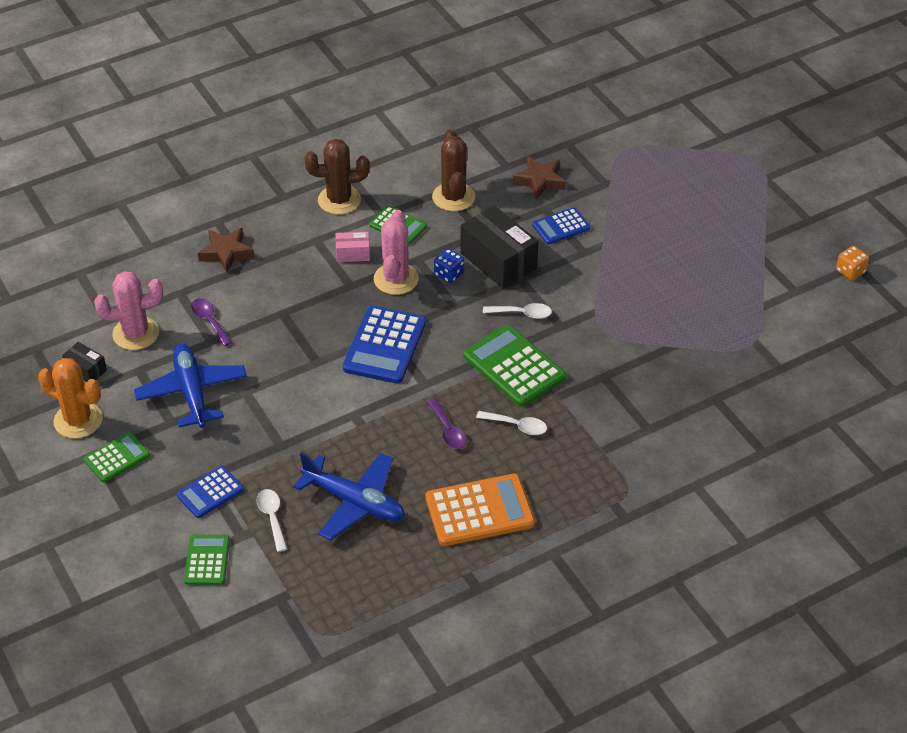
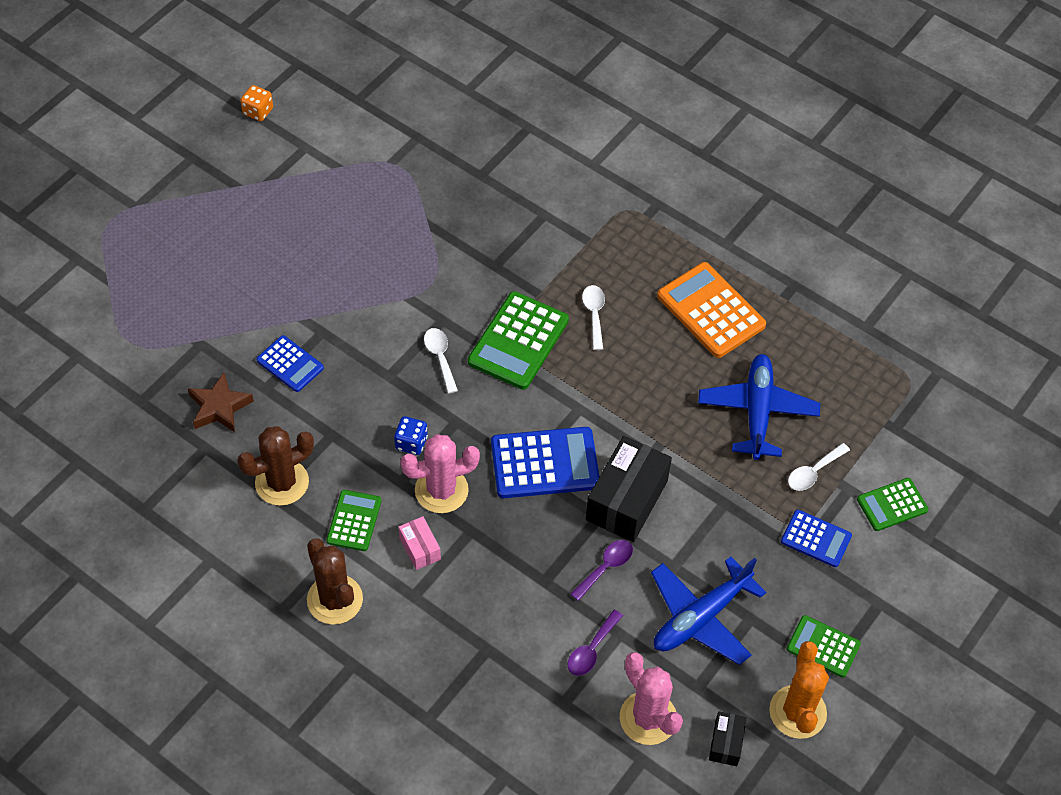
camera: 115 degrees left, 10 degrees up
(226, 253) = (477, 683): brown star -> none
(448, 430) = (629, 368): purple spoon -> purple spoon (605, 568)
(498, 261) = (370, 404): black box -> black box (626, 500)

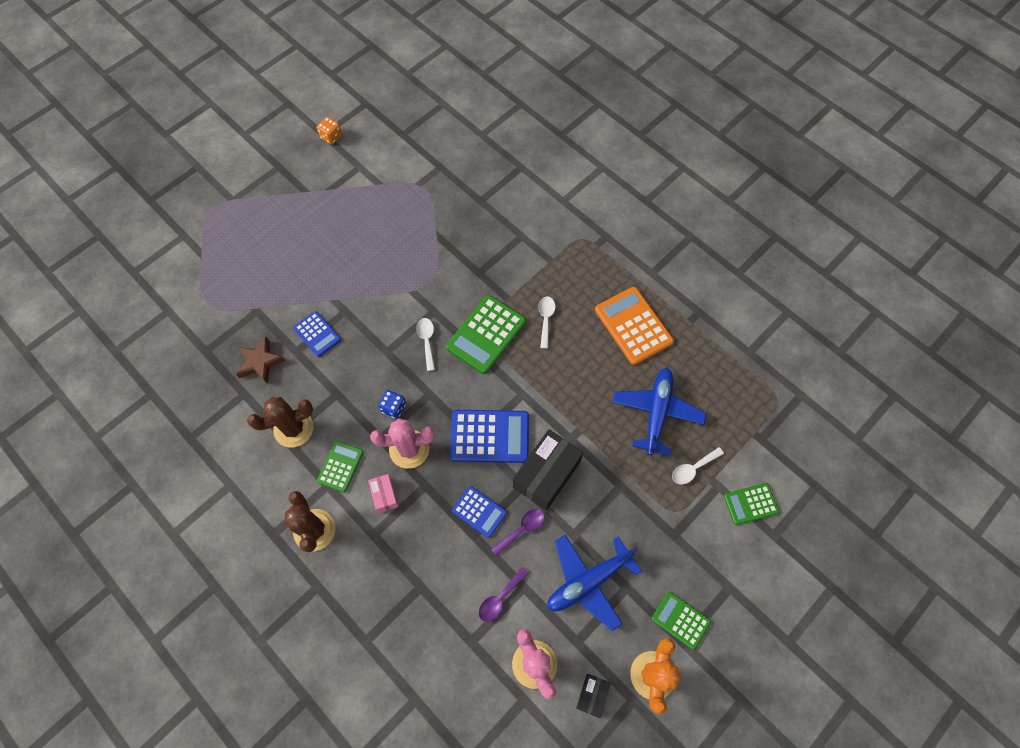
camera: 10 degrees right, 10 degrees up
(816, 539) = (687, 525): blue calculator -> blue calculator (479, 512)

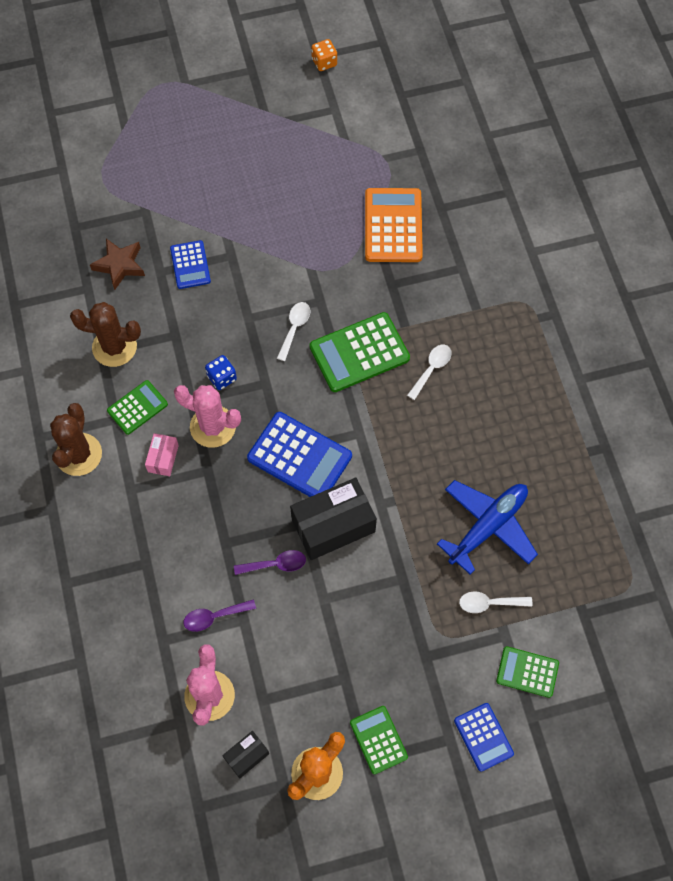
camera: 30 degrees right, 0 degrees up
(479, 512) = (244, 524): blue calculator -> blue calculator (483, 737)
(588, 582) = (309, 651): blue plane -> none
(633, 326) = (522, 424): orange calculator -> orange calculator (393, 226)

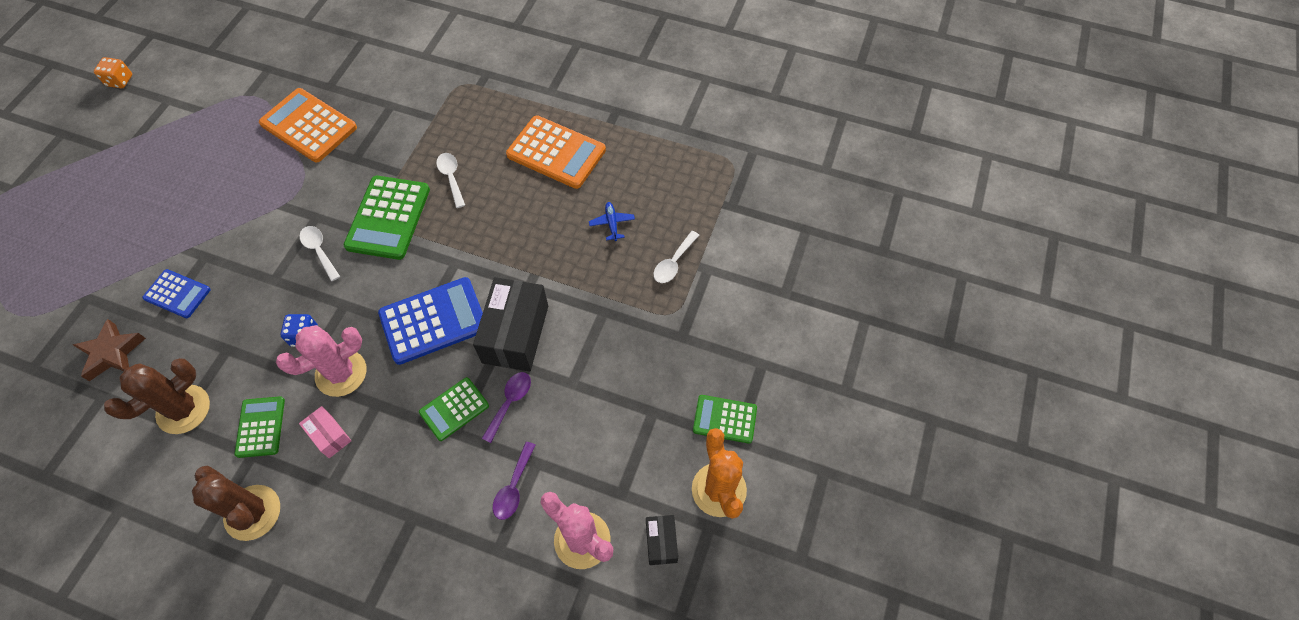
camera: 55 degrees left, 5 degrees down
(483, 737) = (777, 338): blue calculator -> none
(488, 526) = (612, 223): blue plane -> blue plane, size x0.42
(521, 431) = (556, 153): none -> orange calculator
(527, 672) = (748, 272): green calculator -> green calculator (454, 409)

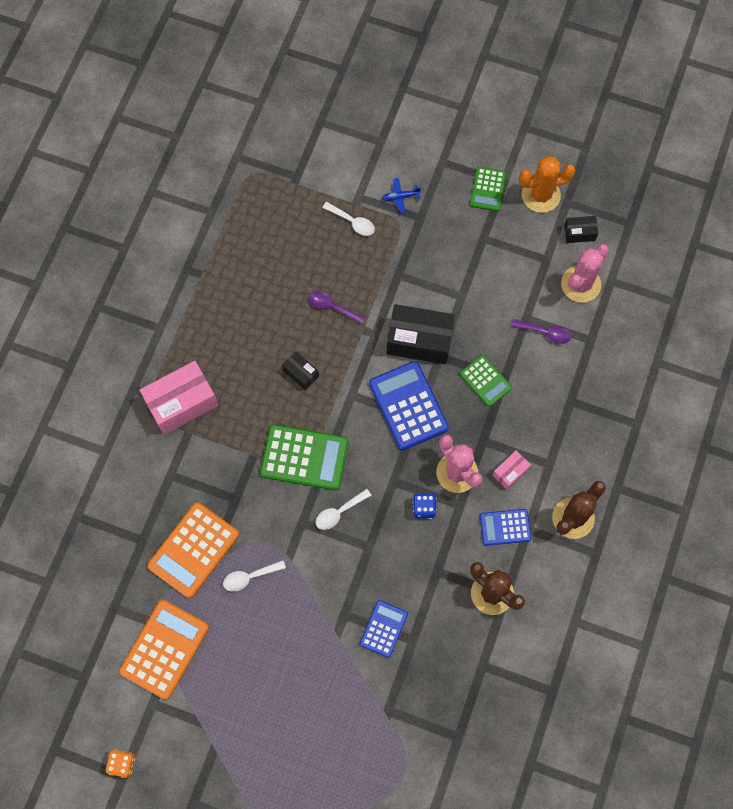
camera: 90 degrees left, 10 degrees up
(112, 353) = (442, 669): brown star -> none
(261, 427) = (505, 527): green calculator -> blue calculator
(451, 178) = (261, 408): white spoon -> white spoon (249, 577)
(466, 111) = (181, 403): none -> pink box
(486, 213) = (301, 373): none -> black box
(510, 403) = (479, 340): purple spoon -> purple spoon (332, 307)
(556, 153) = (234, 319): orange calculator -> orange calculator (164, 649)
(612, 223) = (313, 270): blue plane -> blue plane (400, 197)

